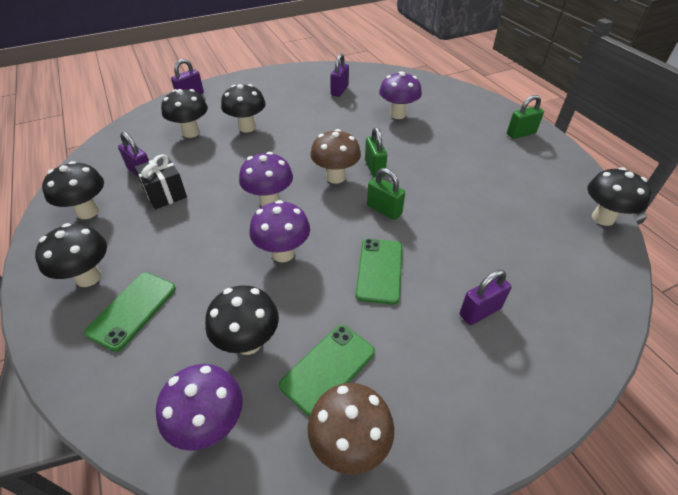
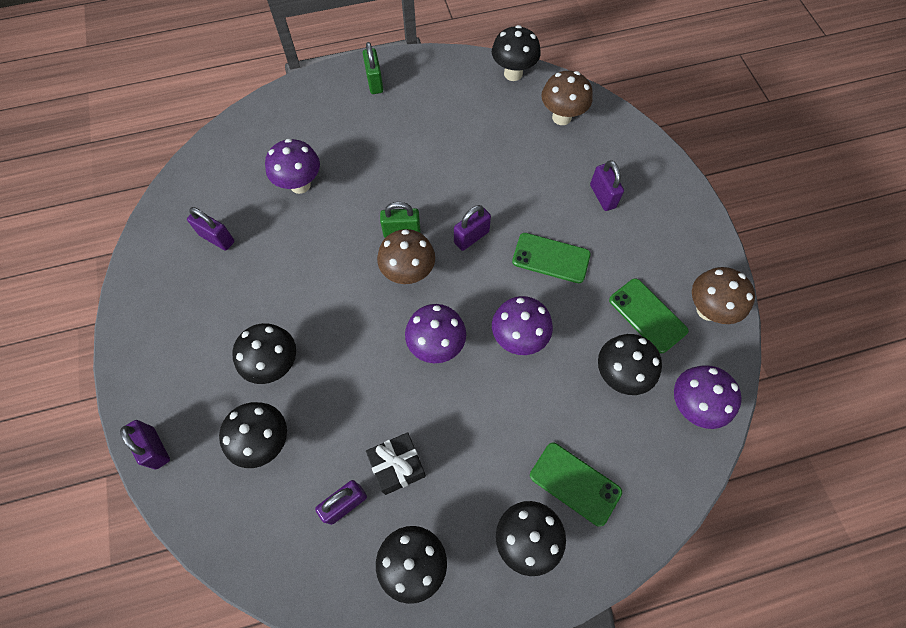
camera: 80 degrees left, 20 degrees up
(384, 210) = (471, 237): green padlock -> purple padlock
(571, 264) = (561, 117): none -> brown mushroom

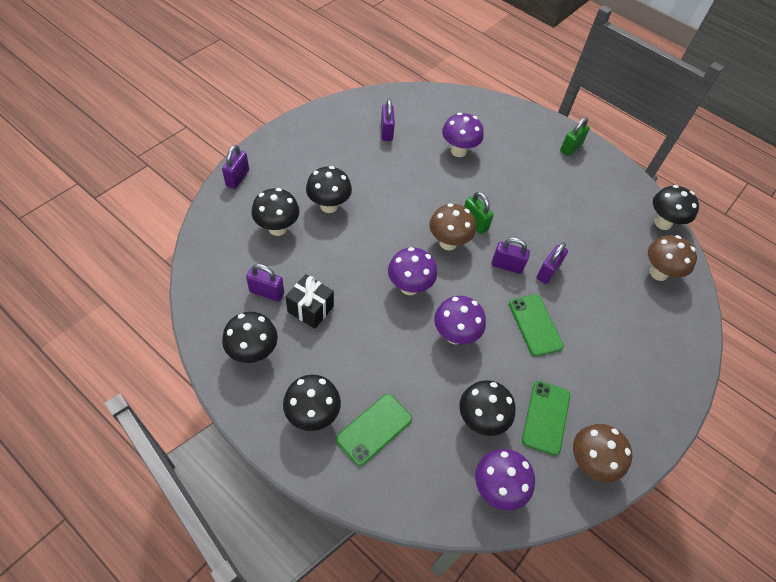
camera: 50 degrees right, 10 degrees down
(575, 483) = (374, 429): green phone -> green phone turned 45 degrees clockwise
(602, 196) = (618, 335): purple padlock -> purple padlock (547, 272)

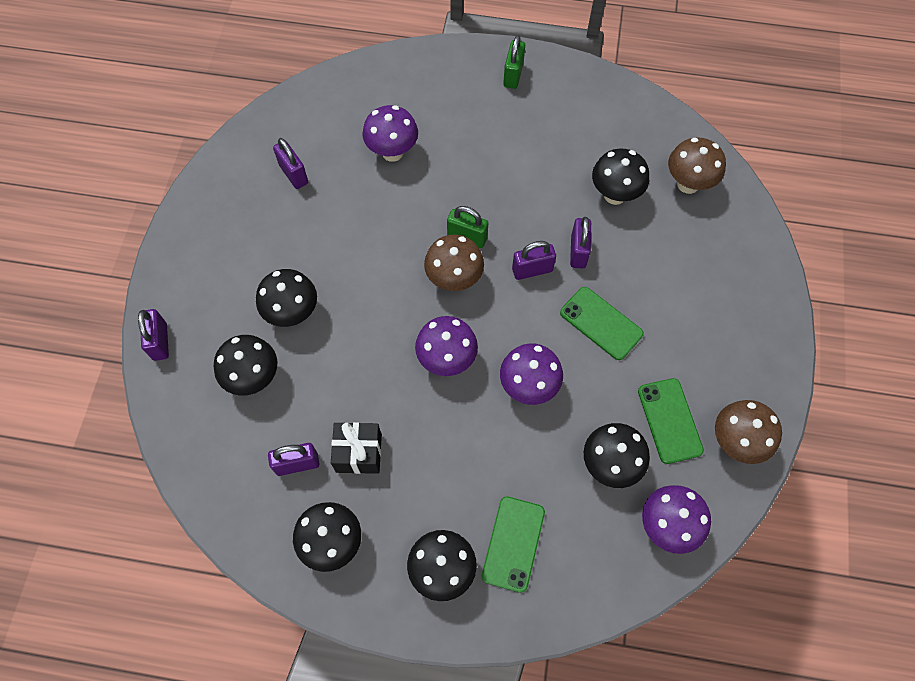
camera: 25 degrees left, 10 degrees up
(662, 223) = (660, 118): black mushroom -> black mushroom (614, 195)

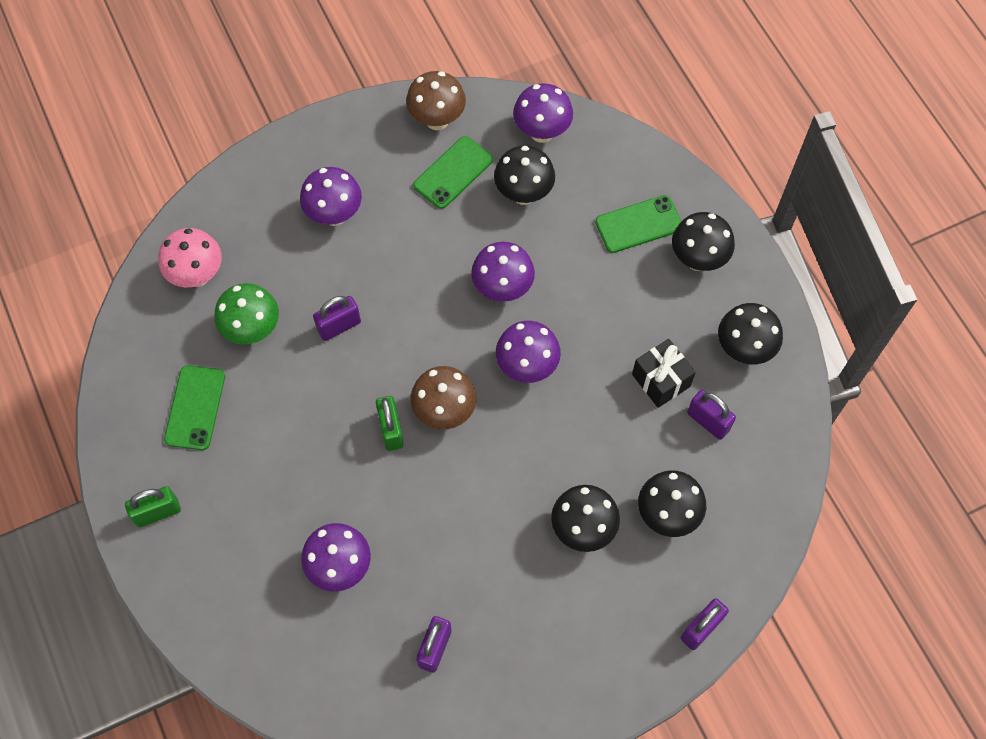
camera: 125 degrees left, 0 degrees up
(532, 270) = (386, 353): purple padlock -> none
(601, 323) = (400, 268): green phone -> green phone (195, 407)
(614, 195) = (253, 330): black mushroom -> green mushroom
(684, 304) = (334, 215): none -> purple mushroom
(688, 184) = (197, 275): brown mushroom -> pink mushroom

